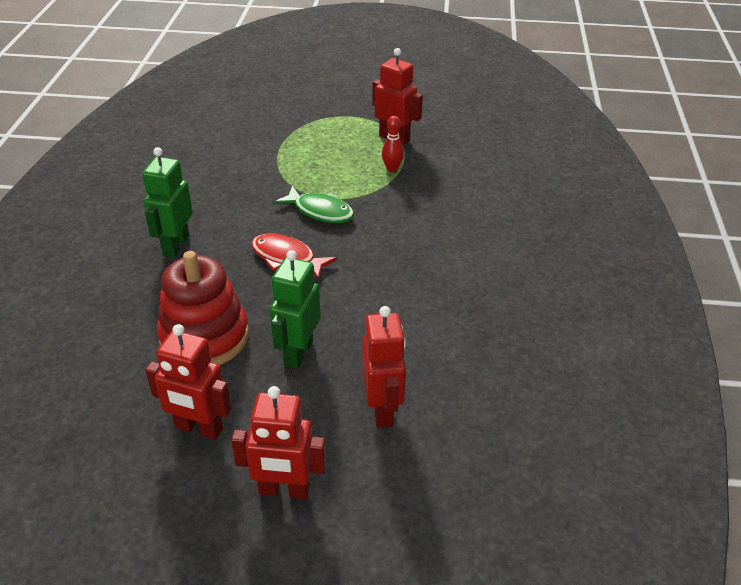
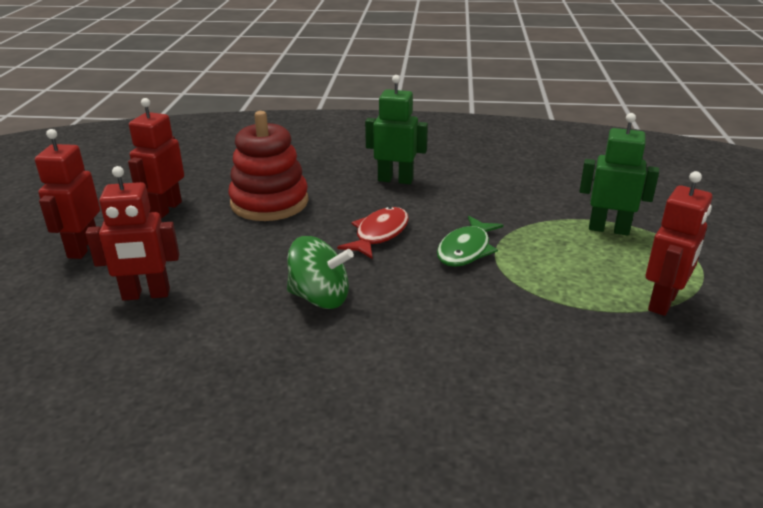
camera: 90 degrees right, 10 degrees down
(298, 352) = (238, 247): green robot -> green robot (608, 229)
(388, 292) = (320, 298): none -> green spinning top
(392, 169) = (579, 300): red bowling pin -> none

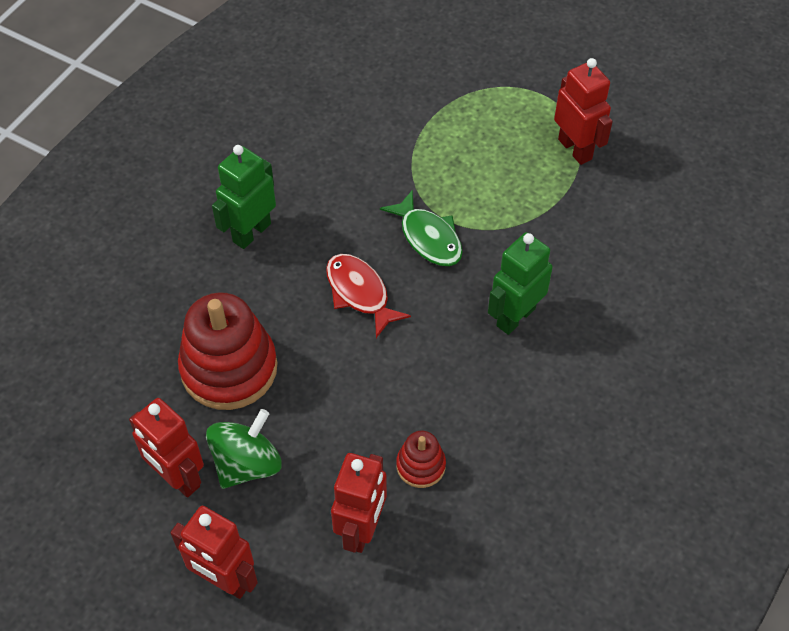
camera: 65 degrees left, 25 degrees up
(223, 308) = (420, 466): none -> red stacking toy
(320, 298) = (445, 382): green spinning top -> green spinning top (247, 464)
(608, 229) = (454, 117): green robot -> green robot (515, 317)

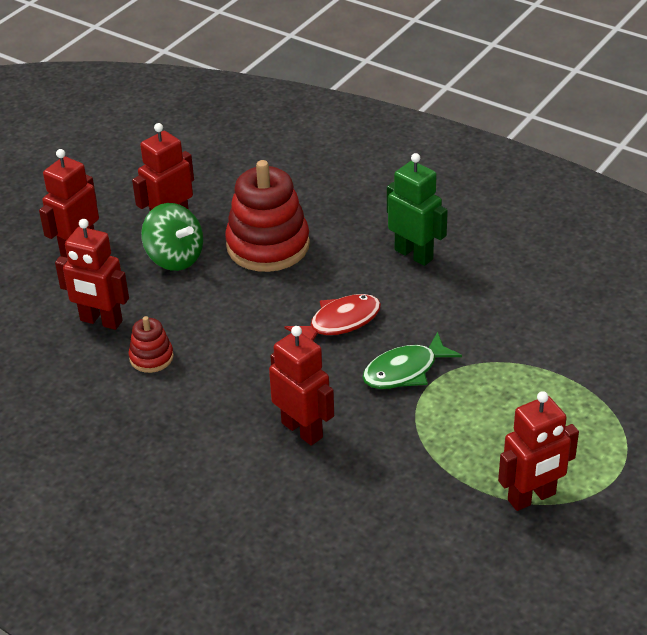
camera: 95 degrees right, 15 degrees down
(515, 317) = (302, 430): green robot -> red robot

